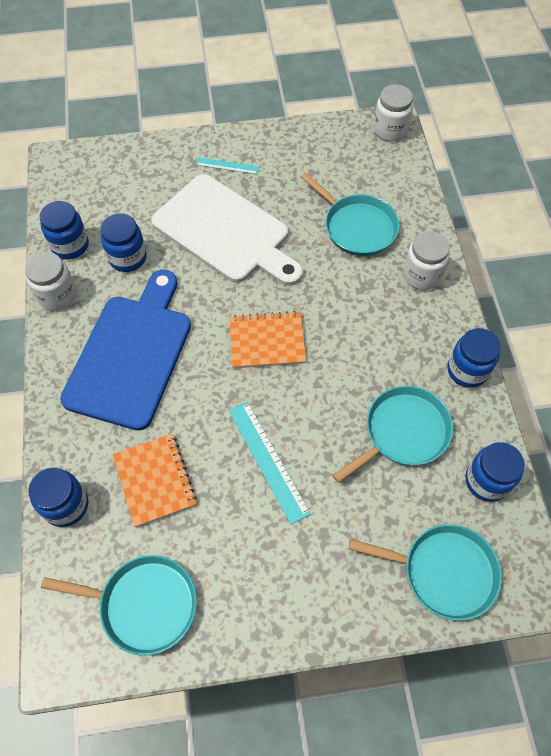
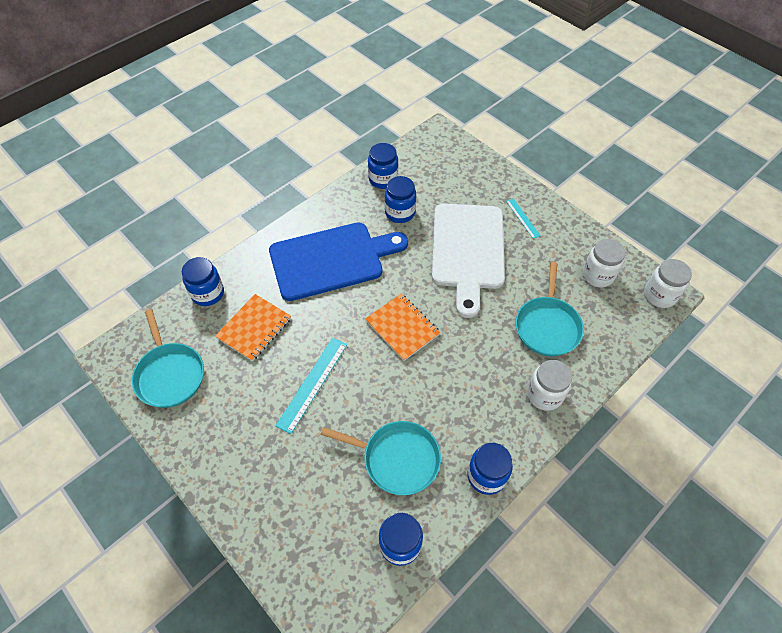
camera: 55 degrees right, 5 degrees down
(57, 295) = (343, 197): white jar -> white jar (597, 275)
(444, 572) = (304, 552): turquoise pan -> none

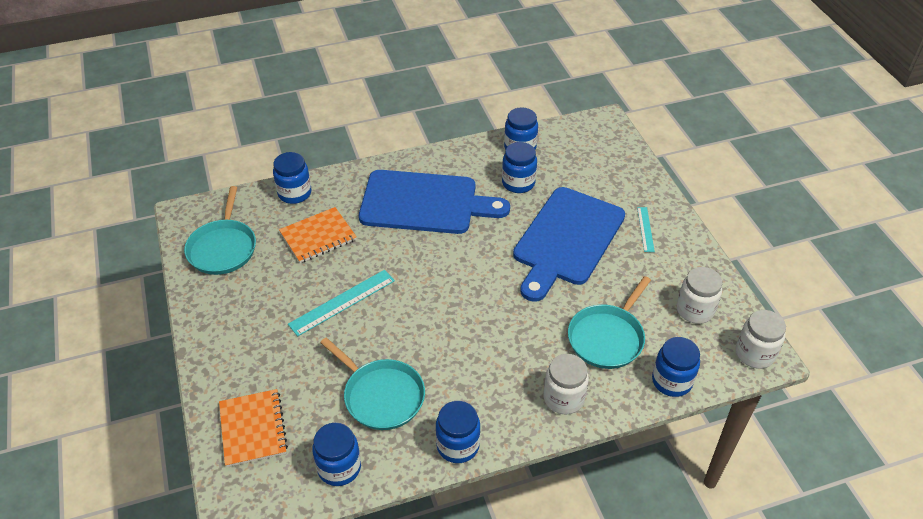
camera: 25 degrees right, 10 degrees down
(402, 328) = (456, 285): orange notebook -> orange notebook (253, 429)
(468, 250) = (566, 240): white cutting board -> blue cutting board
(615, 344) = (671, 381): none -> blue jar

